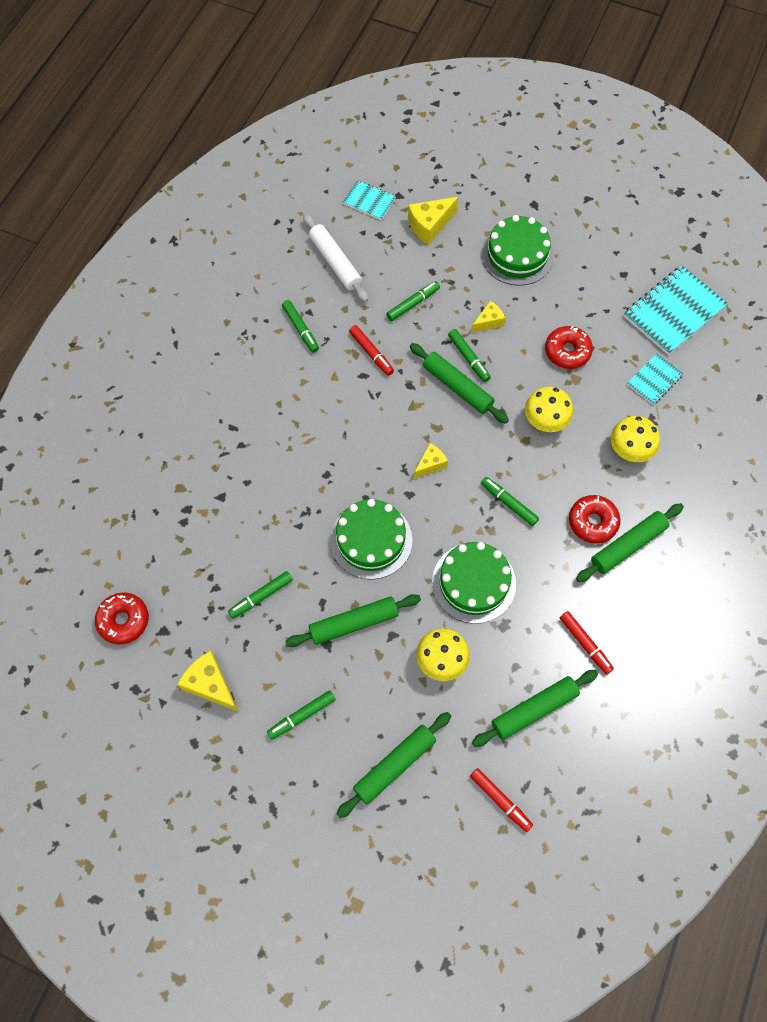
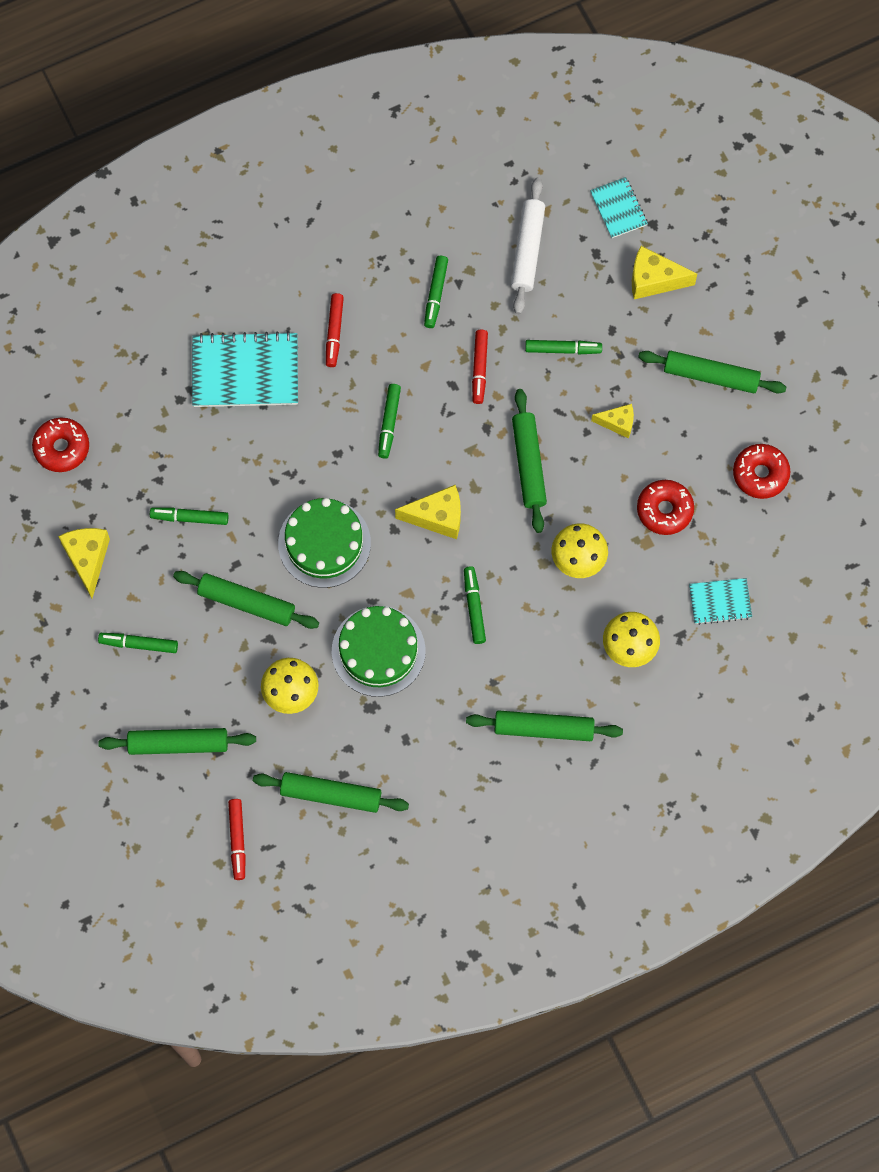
camera: 40 degrees right, 5 degrees up
(430, 464) = (437, 517): yellow cheese -> yellow cheese, size x1.56
(468, 358) = (565, 444): green marker -> green marker (389, 423)
(517, 255) = (710, 376): green cake -> green rolling pin
(585, 644) = (424, 778): red marker -> red marker (334, 332)
(592, 522) = (532, 683): red donut -> red donut (760, 474)
(673, 312) = (807, 552): turquoise notebook -> turquoise notebook (245, 371)

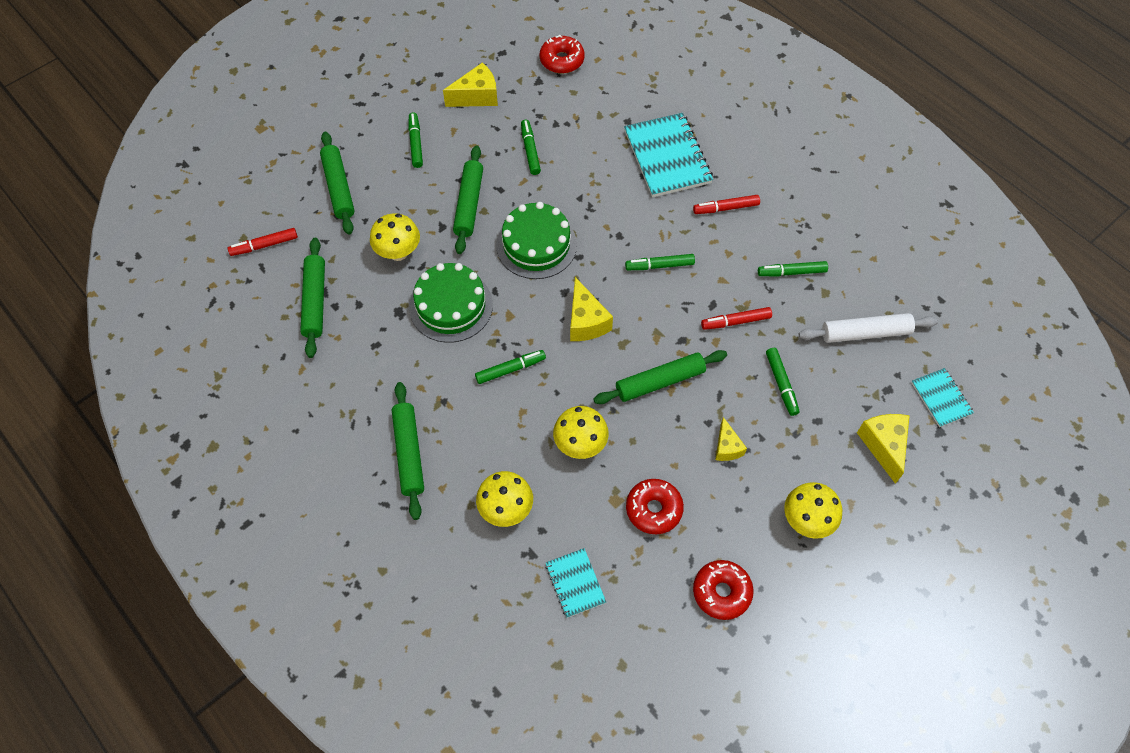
camera: 75 degrees right, 10 degrees down
(618, 208) = (941, 398): turquoise notebook -> turquoise notebook turned 75 degrees counterclockwise
(710, 376) = (806, 520): green rolling pin -> yellow mushroom

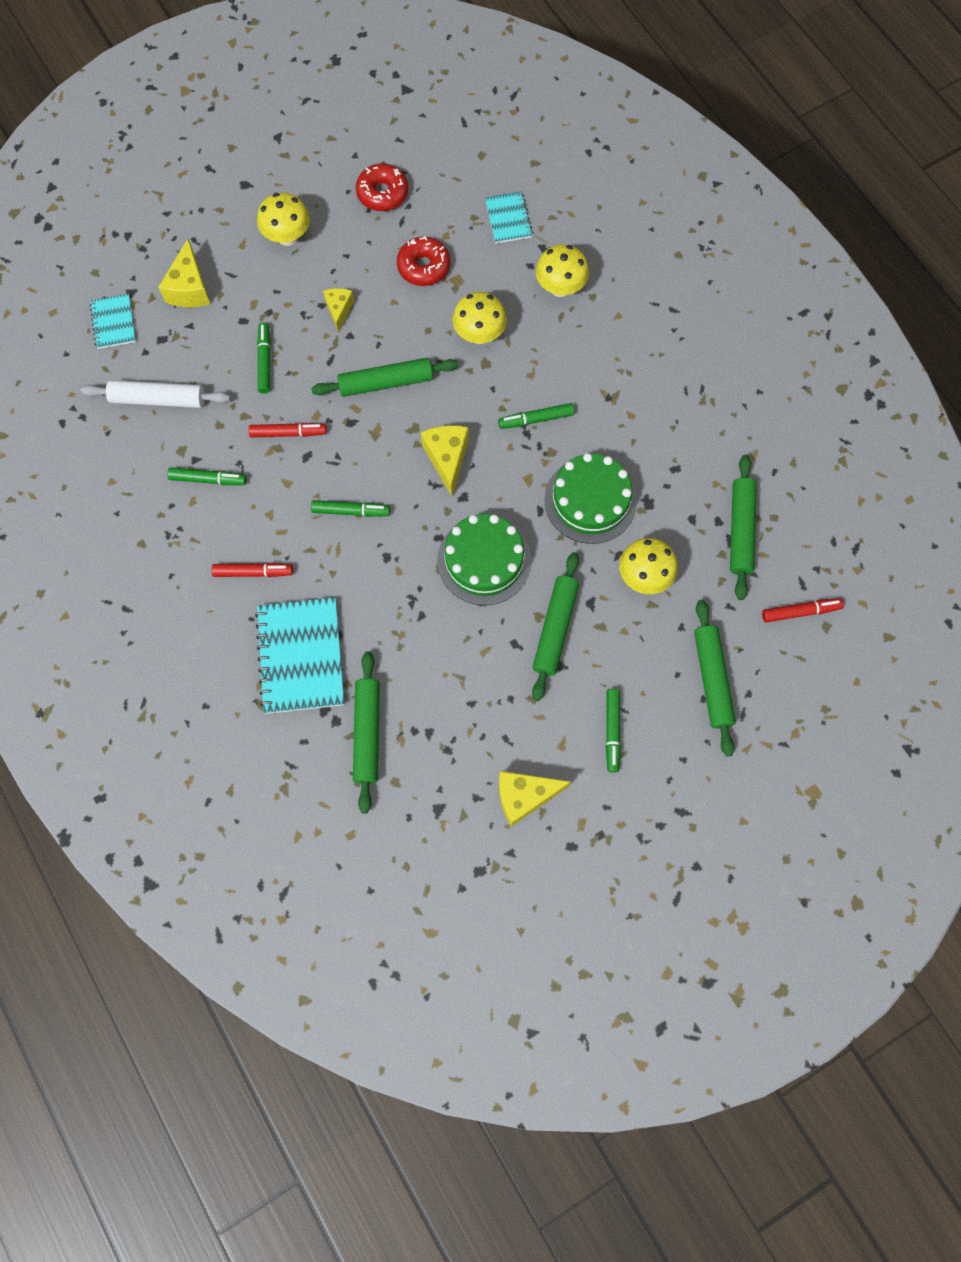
camera: 170 degrees left, 10 degrees up
(409, 453) = (647, 352): green rolling pin -> green rolling pin (367, 733)
(530, 150) = (468, 695): green marker -> none
(562, 60) = (399, 841): red donut -> none

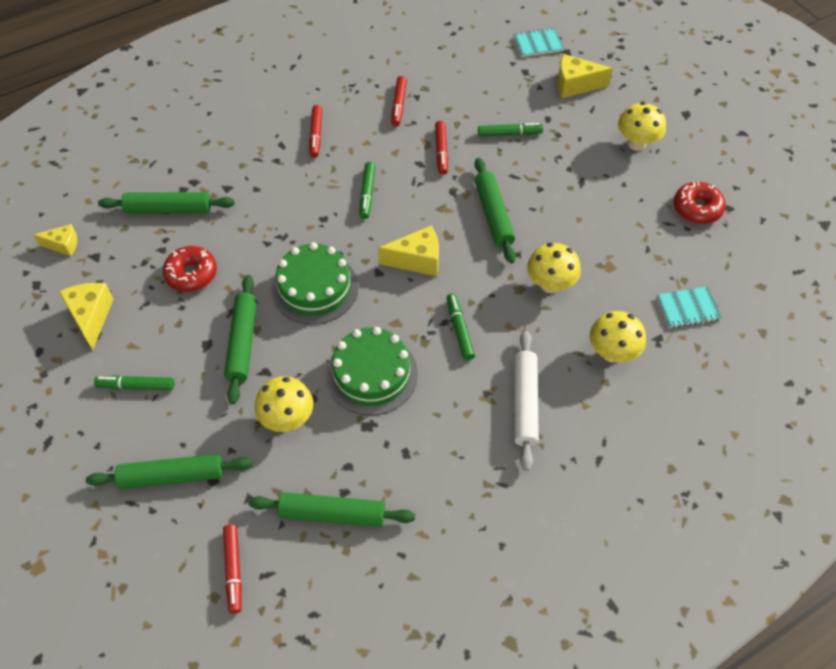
camera: 90 degrees right, 15 degrees down
(158, 399) = (470, 73): white rolling pin -> white rolling pin (525, 403)
(208, 479) = (398, 105): green marker -> red marker
(301, 656) = (240, 166): turquoise notebook -> none
(339, 310) = (565, 180): yellow cheese -> yellow cheese (63, 245)
(423, 267) = (620, 240): red donut -> red donut (191, 274)
(555, 629) = (242, 342): green rolling pin -> green rolling pin turned 75 degrees clockwise

